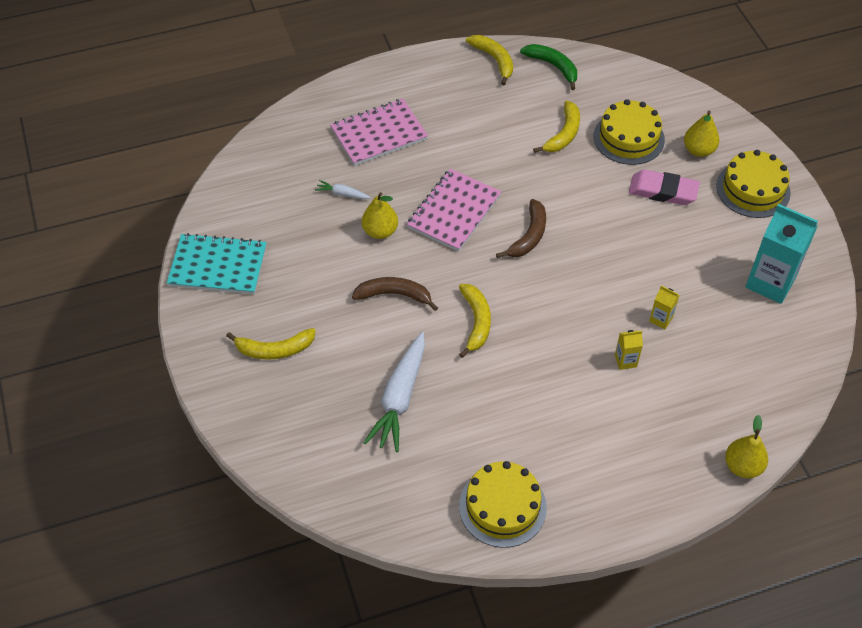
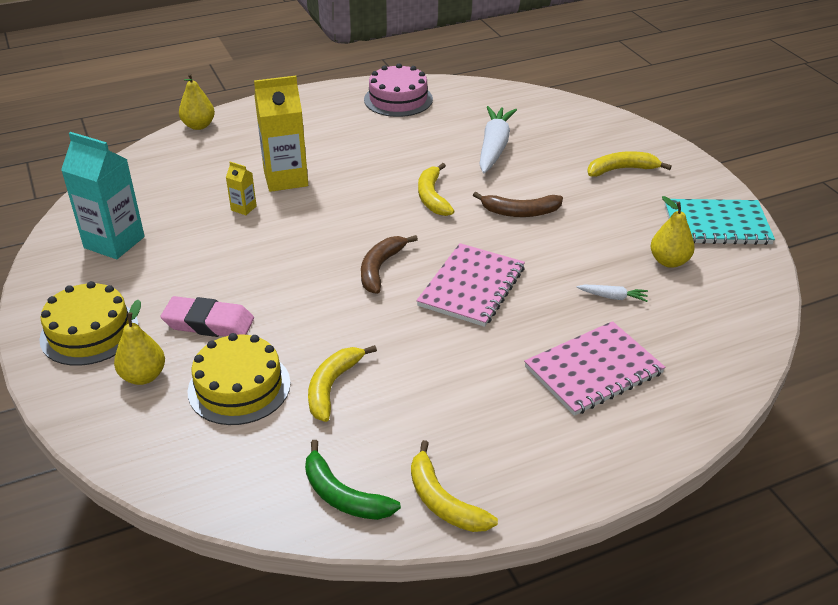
camera: 175 degrees right, 15 degrees down
(380, 231) = (553, 263): yellow pear -> yellow pear (669, 261)
(502, 506) = (398, 99): yellow cake -> pink cake
(625, 361) = (285, 178): yellow carton -> yellow carton, size x2.21

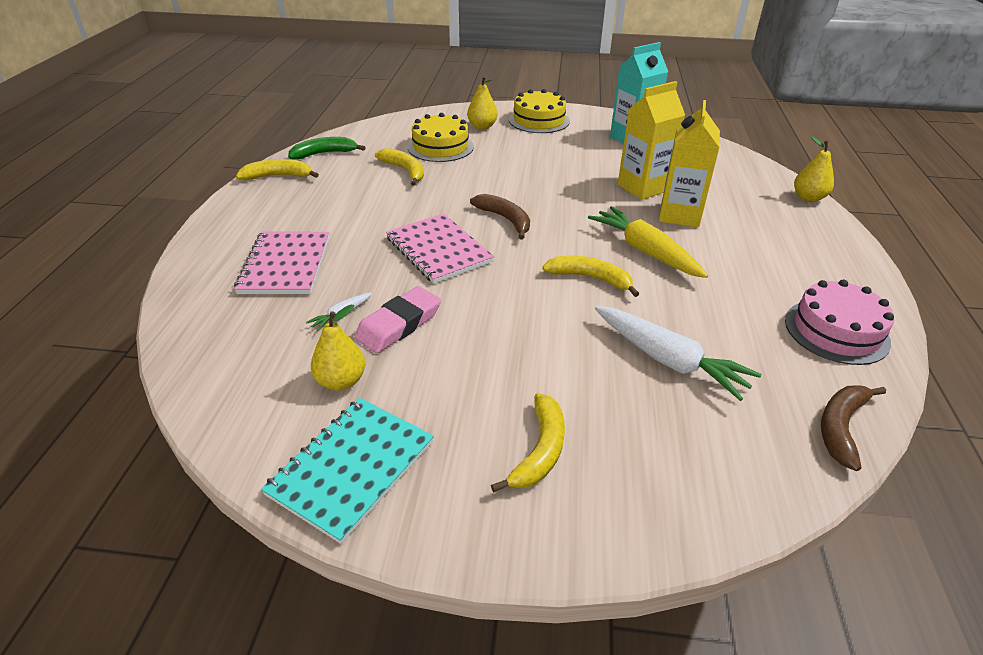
camera: 120 degrees right, 0 degrees up
(208, 323) = (510, 150): pink eraser -> pink eraser (399, 324)
(243, 208) = (642, 188): yellow carton -> yellow carton, size x2.21
(366, 182) = (645, 251): none -> yellow carrot
(520, 212) = (519, 320): brown banana -> brown banana (841, 427)

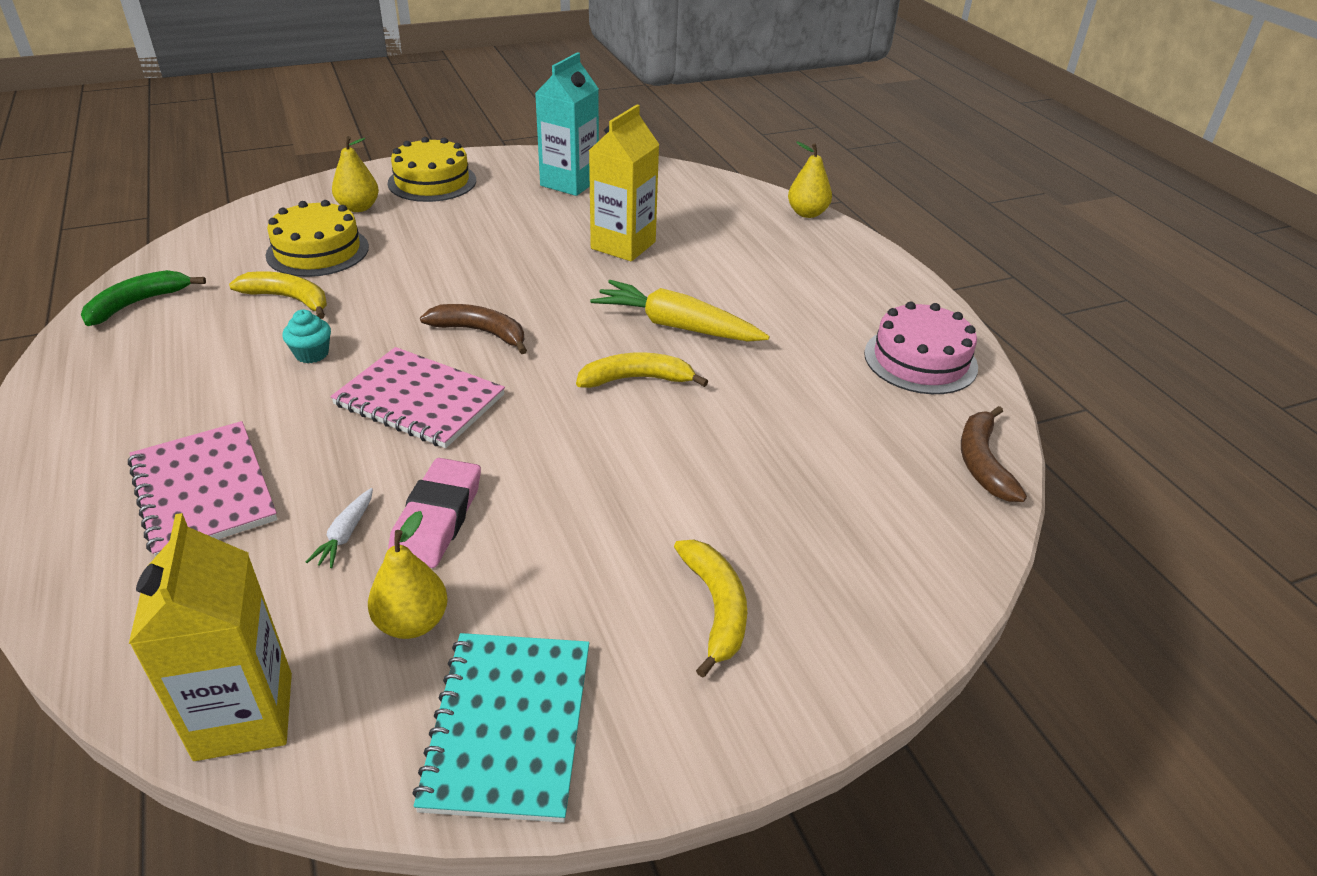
camera: 30 degrees left, 0 degrees up
(278, 176) = (85, 358): yellow banana -> none
(395, 205) = (312, 354): none -> turquoise cupcake
(668, 360) = (782, 450): white carrot -> none
(679, 215) = (686, 270): yellow carton -> yellow carton (244, 716)

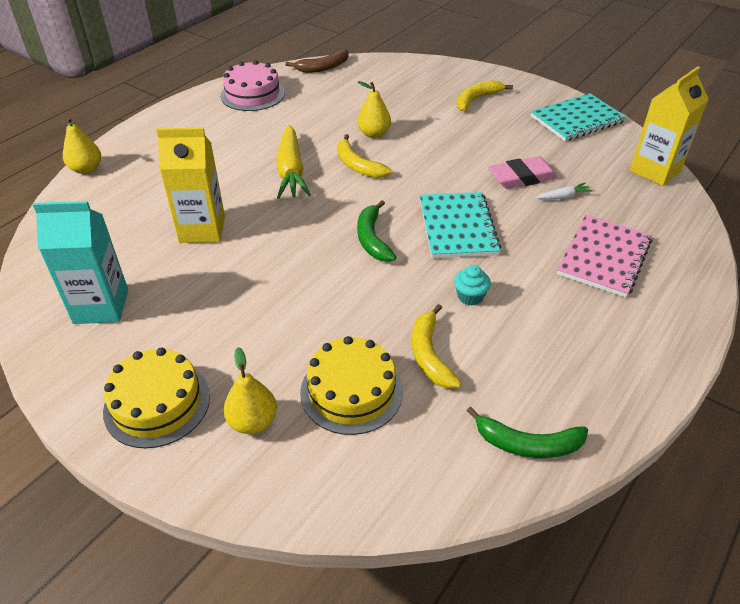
camera: 120 degrees left, 5 degrees up
(412, 623) = (573, 157): yellow pear -> yellow pear (374, 134)
(420, 400) = (457, 227): pink notebook -> turquoise notebook
(481, 332) = (372, 239): brown banana -> green banana

